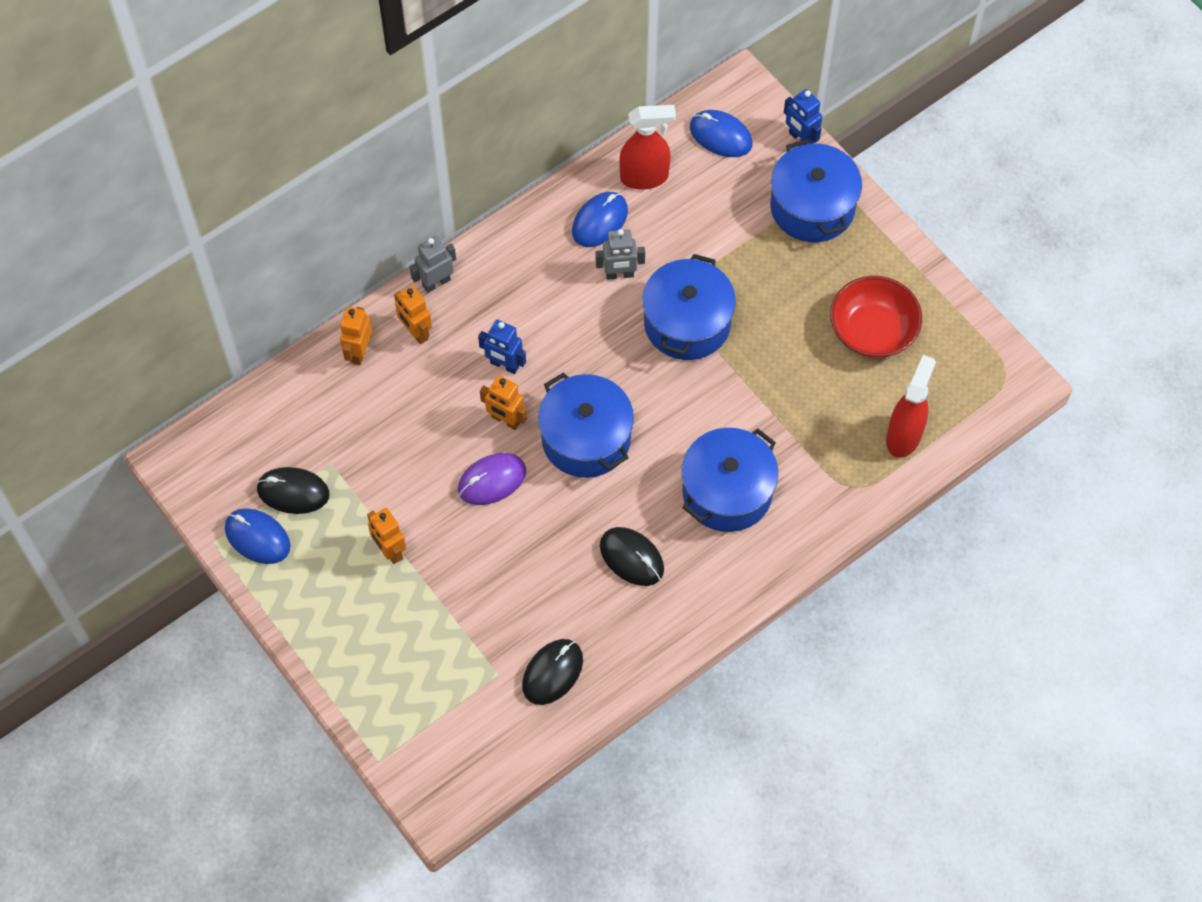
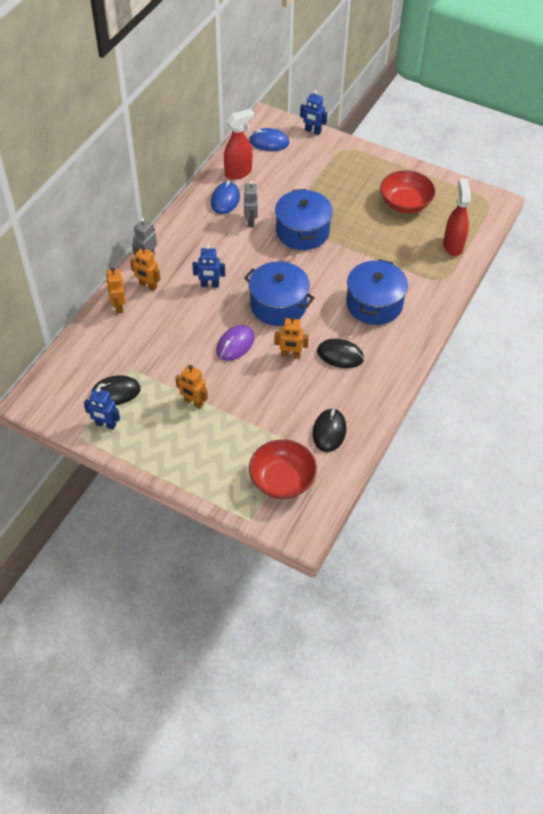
camera: 25 degrees left, 10 degrees down
(257, 537) = (105, 424): blue mouse -> blue robot
(451, 719) = (282, 480): none -> red bowl
(505, 420) = (226, 311): orange robot -> orange robot (290, 355)
(619, 274) = (251, 221): grey robot -> grey robot turned 60 degrees counterclockwise
(812, 207) = (338, 159): blue pot -> none

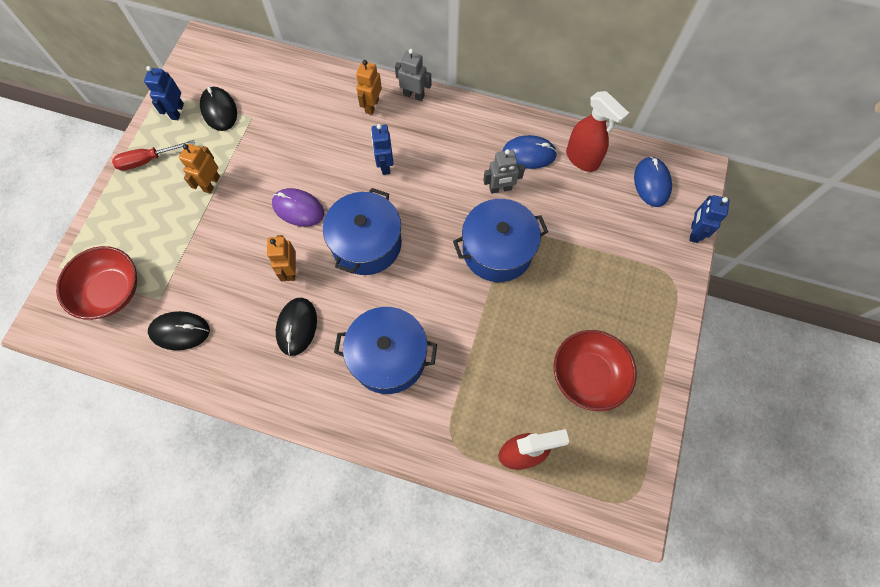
camera: 80 degrees right, 15 degrees up
(118, 306) = (336, 86): orange robot -> none
(154, 449) = (148, 160): none -> red screwdriver

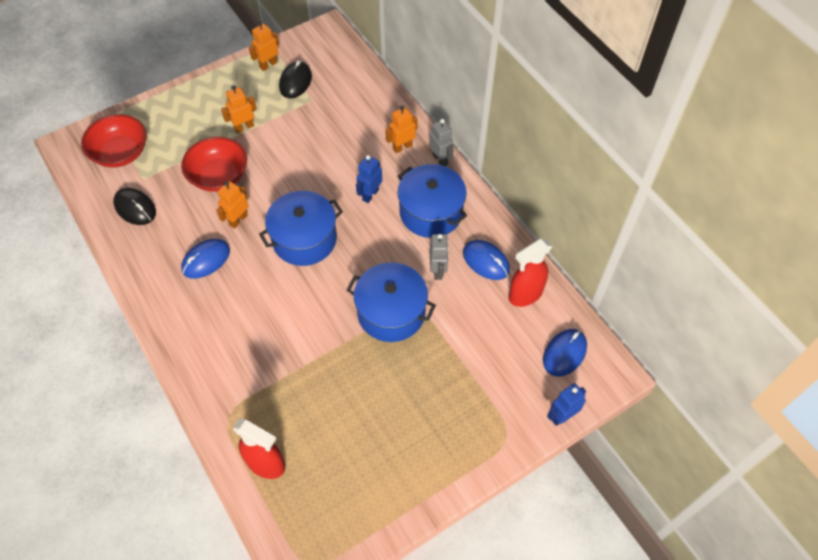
camera: 40 degrees right, 10 degrees down
(148, 160) = (220, 85): red screwdriver -> none
(177, 111) = (268, 65): blue robot -> orange robot
(297, 327) = (206, 260): black mouse -> blue mouse
(298, 209) = (282, 183): purple mouse -> none
(388, 357) = (243, 326): blue pot -> blue pot (431, 212)
(500, 189) = (438, 270): grey robot -> grey robot turned 120 degrees counterclockwise
(582, 159) = (525, 295): red spray bottle -> red spray bottle turned 60 degrees clockwise
(588, 375) = (368, 451): red bowl -> red bowl (219, 176)

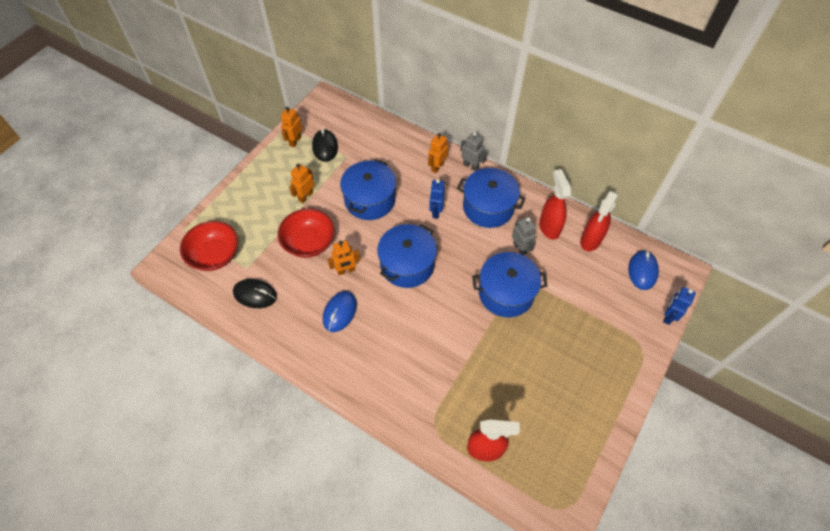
camera: 25 degrees left, 0 degrees up
(238, 220) = (346, 270): orange robot -> orange robot turned 120 degrees counterclockwise
(308, 155) = (370, 200): none -> blue pot
(486, 261) = (549, 227): blue mouse -> red spray bottle

